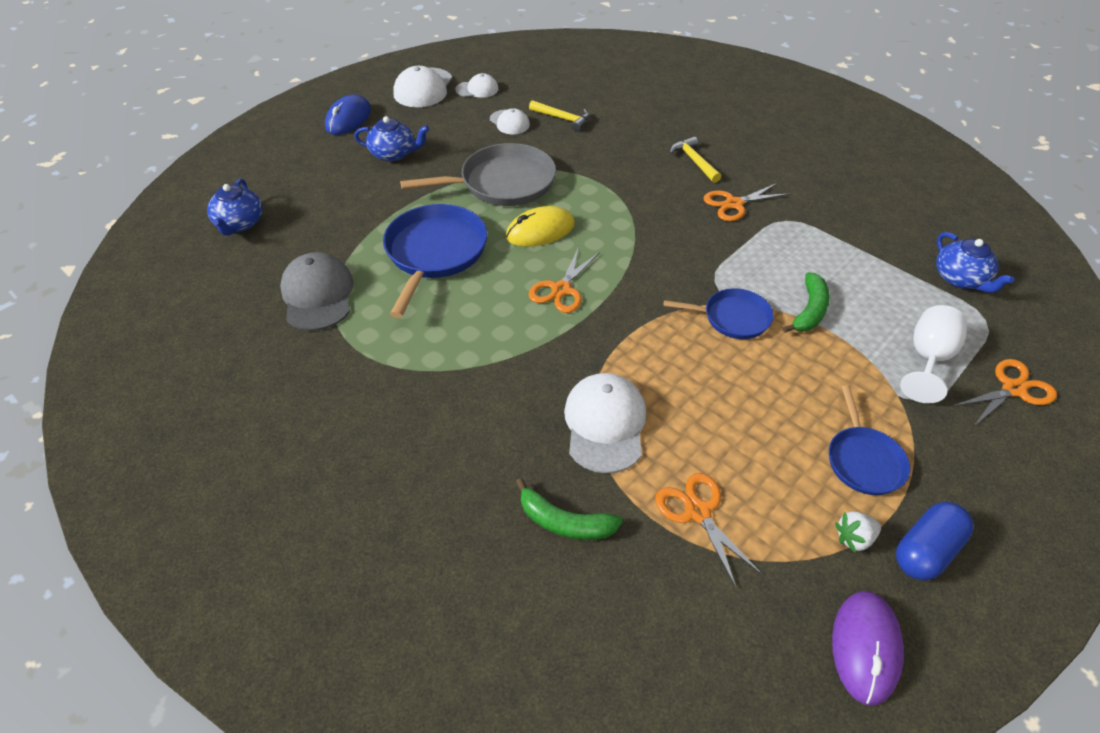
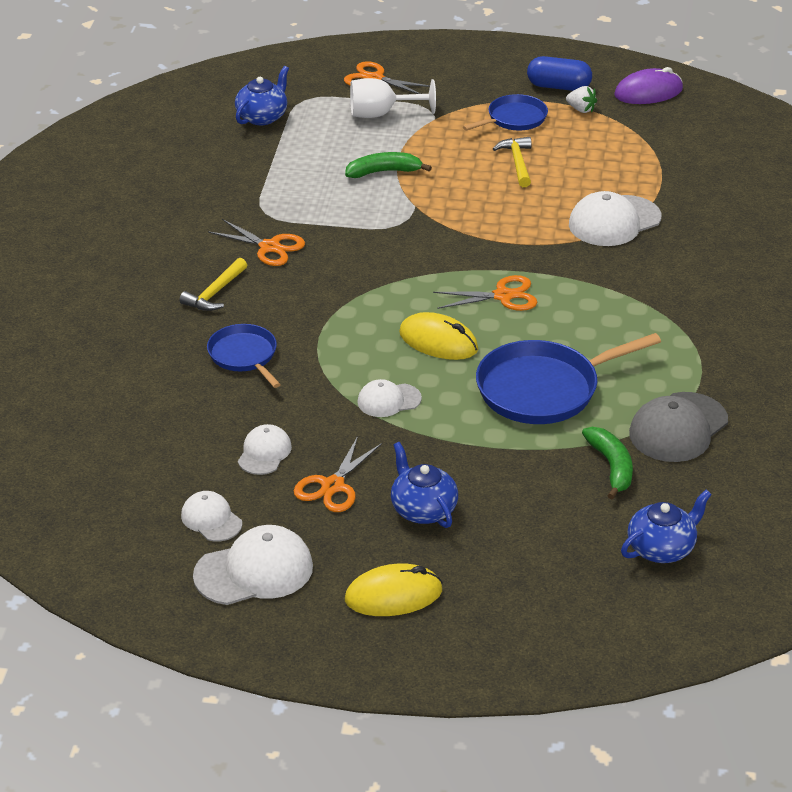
camera: 125 degrees left, 10 degrees down
(348, 119) = (393, 595): blue mouse -> yellow mouse
(503, 183) = (388, 400): grey pan -> white cap
(563, 119) = (215, 415): yellow hammer -> yellow hammer (517, 162)
(564, 522) = (709, 207): green banana -> green banana (611, 467)
(698, 512) = (634, 164): orange scissors -> orange scissors (333, 486)
(732, 318) = (435, 203): blue pan -> blue pan (244, 356)

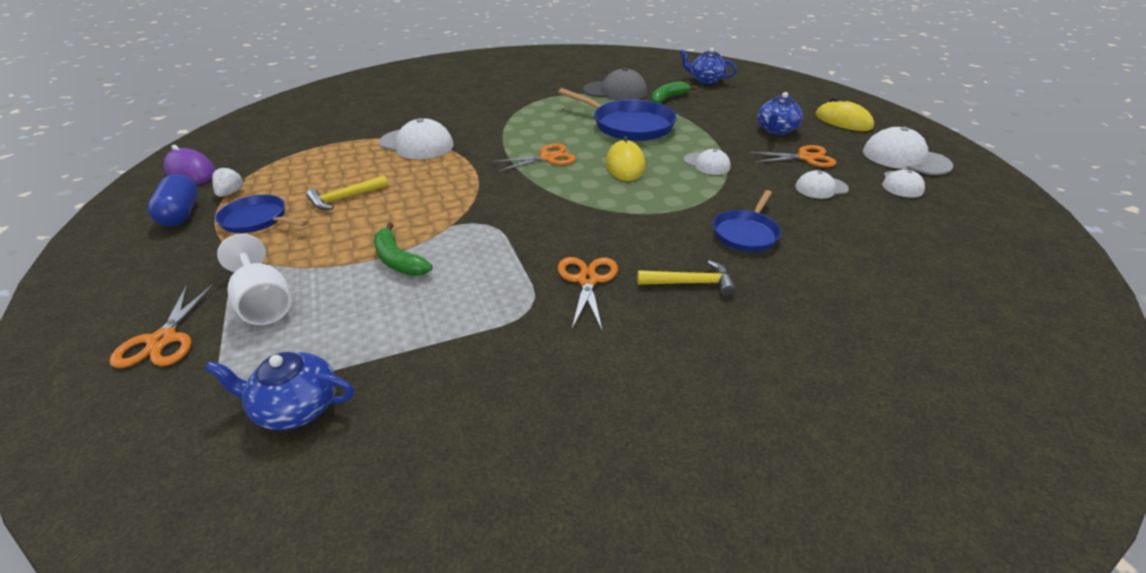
camera: 120 degrees left, 0 degrees up
(503, 296) = (547, 158): orange scissors -> orange scissors turned 105 degrees clockwise

